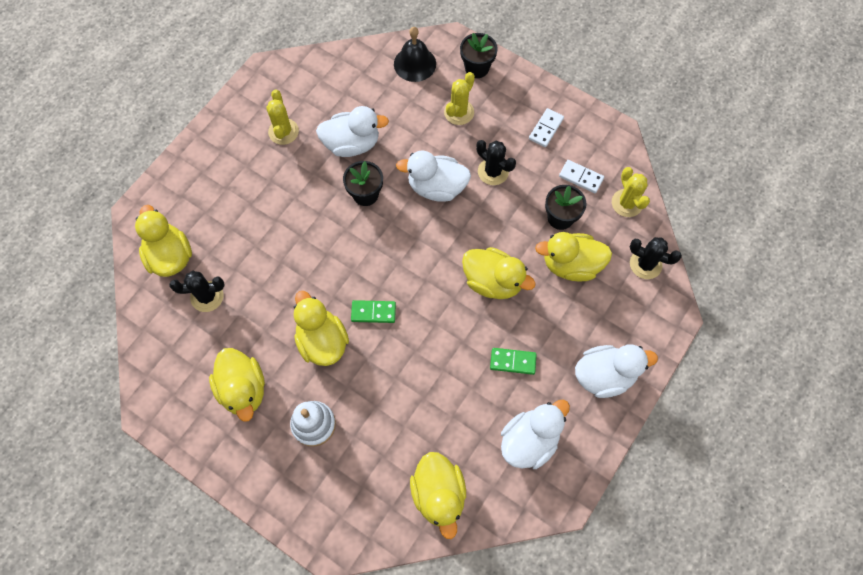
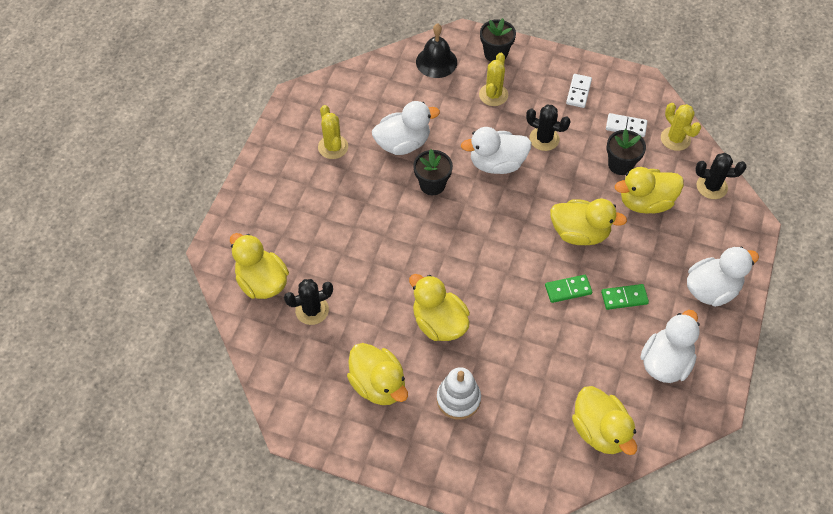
camera: 15 degrees left, 10 degrees down
(373, 312) = (478, 286): green domino -> green domino (568, 290)

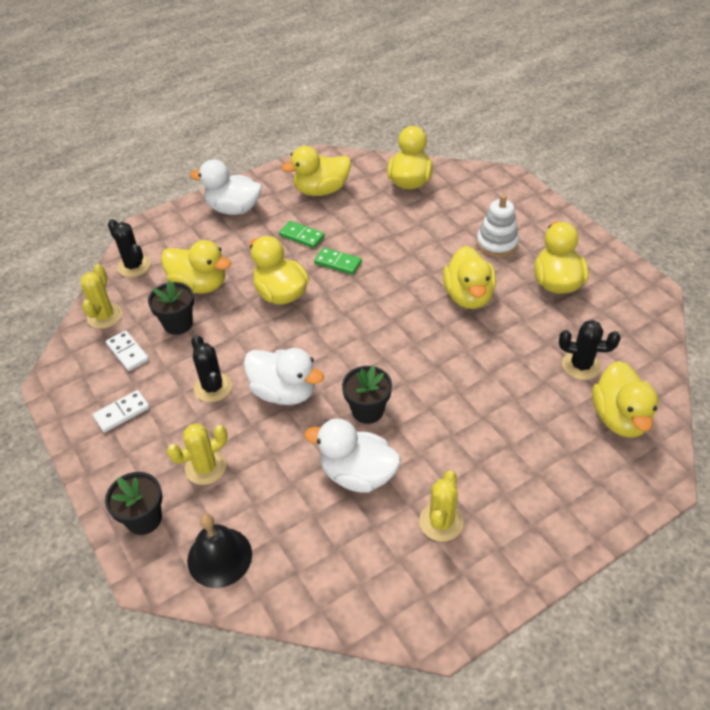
camera: 140 degrees left, 10 degrees down
(665, 362) = (321, 190): white duck -> yellow duck

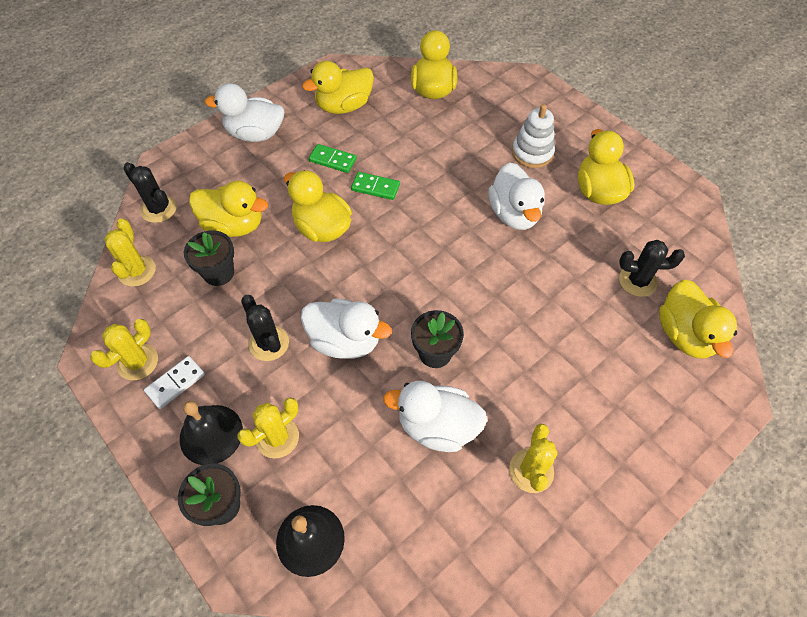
camera: 10 degrees left, 10 degrees up
(91, 392) = (137, 362): none -> yellow cactus
(128, 352) = (169, 311): white domino -> none
(146, 458) = (211, 434): none -> black bell
(468, 296) = (514, 214): yellow duck -> white duck

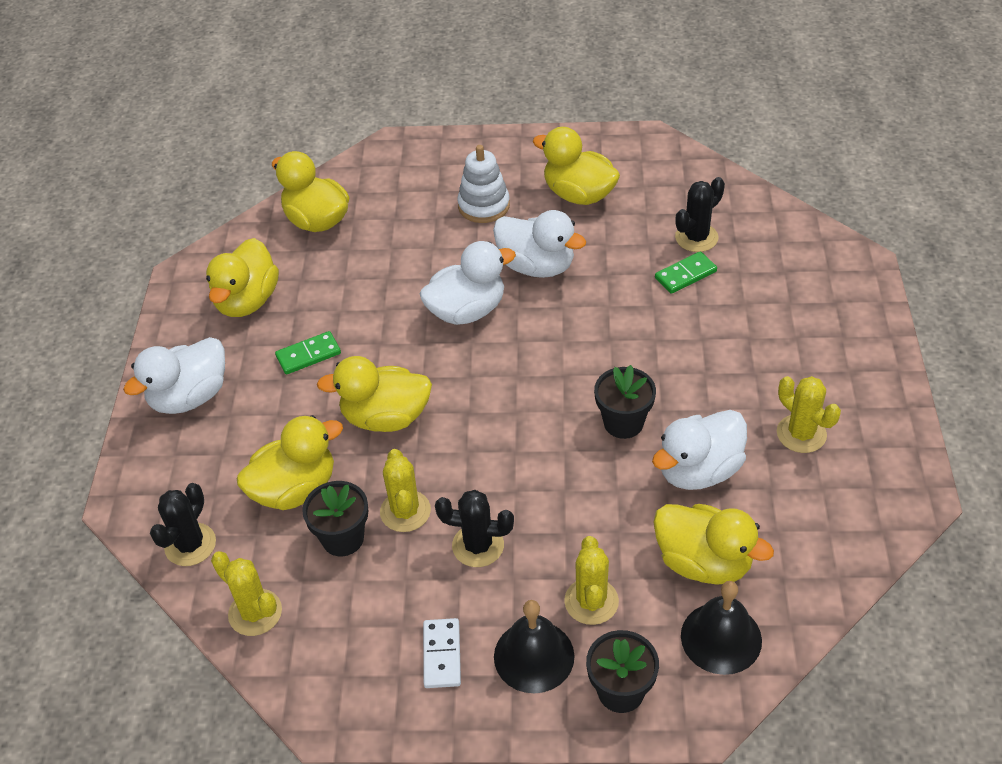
camera: 45 degrees left, 10 degrees down
(137, 362) = (379, 676): yellow cactus -> yellow cactus (405, 511)
(159, 209) = (190, 545): black cactus -> black cactus turned 60 degrees counterclockwise
(345, 341) = (540, 482): white duck -> white duck (467, 311)
(375, 187) = (385, 344): green domino -> green domino (685, 274)
(684, 334) = (776, 247): yellow duck -> yellow duck (703, 562)

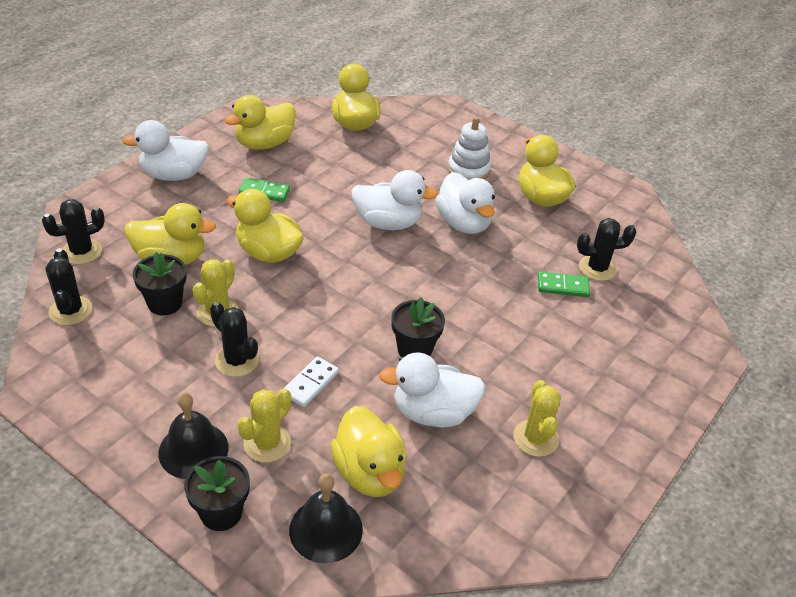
camera: 30 degrees right, 5 degrees down
(255, 613) = (70, 311): yellow cactus -> black cactus
(442, 655) = (141, 409): white domino -> white domino (310, 383)

